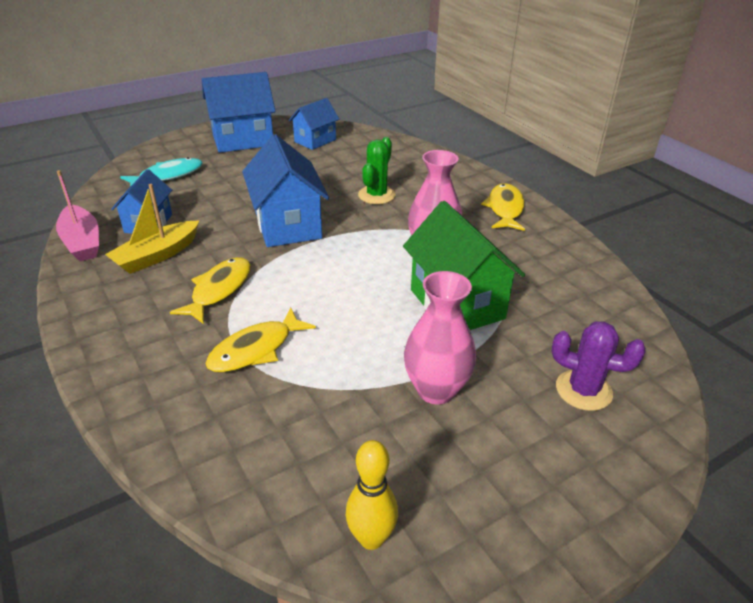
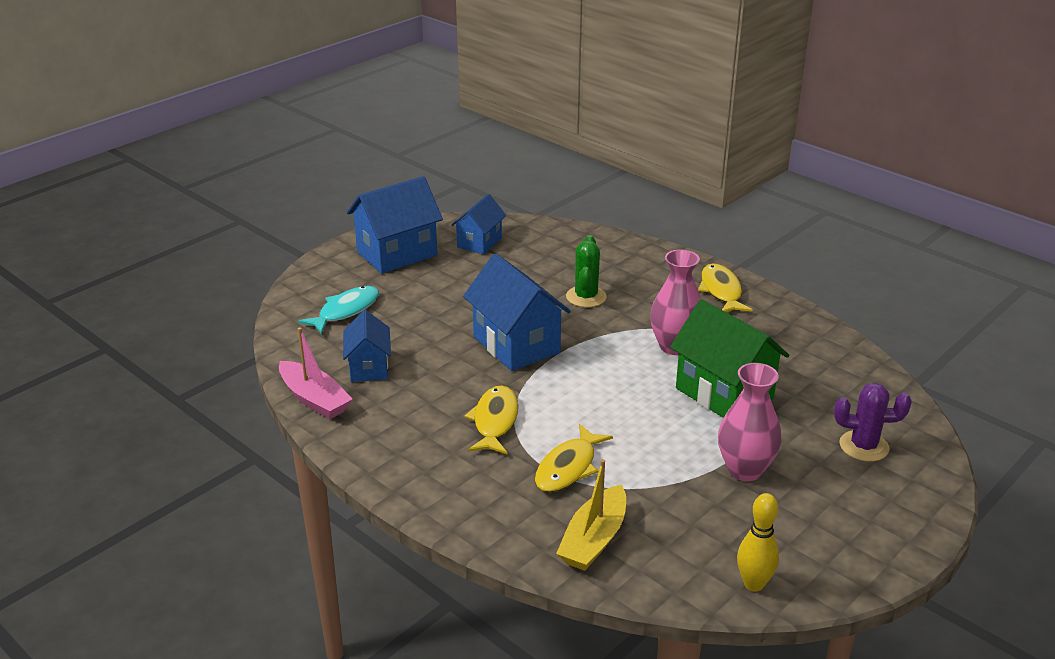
camera: 15 degrees left, 5 degrees down
(157, 255) = (406, 399): yellow boat -> yellow boat (594, 539)

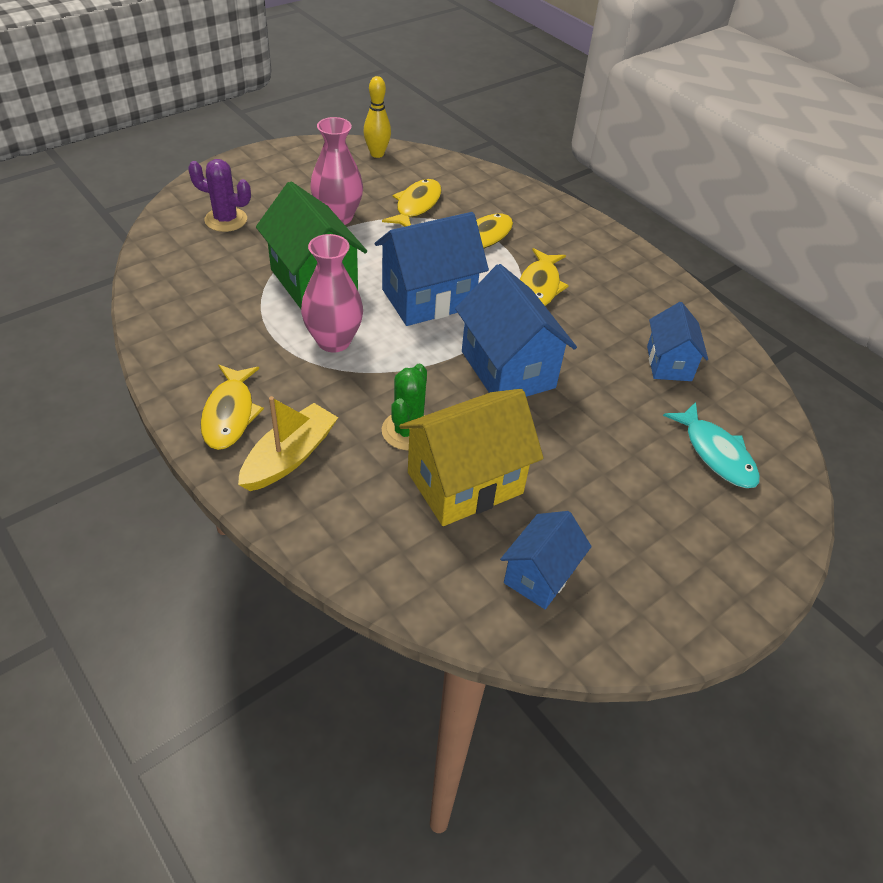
camera: 175 degrees left, 15 degrees up
(314, 399) = (715, 334): pink boat -> none
(345, 311) = (716, 453): turquoise fish -> turquoise fish turned 75 degrees counterclockwise
(397, 254) = (668, 566): blue house -> blue house (428, 298)
(535, 275) = (465, 483): none -> yellow house
(594, 539) = (475, 191): yellow boat -> yellow boat (289, 457)
(661, 502) = (416, 206): none -> yellow fish

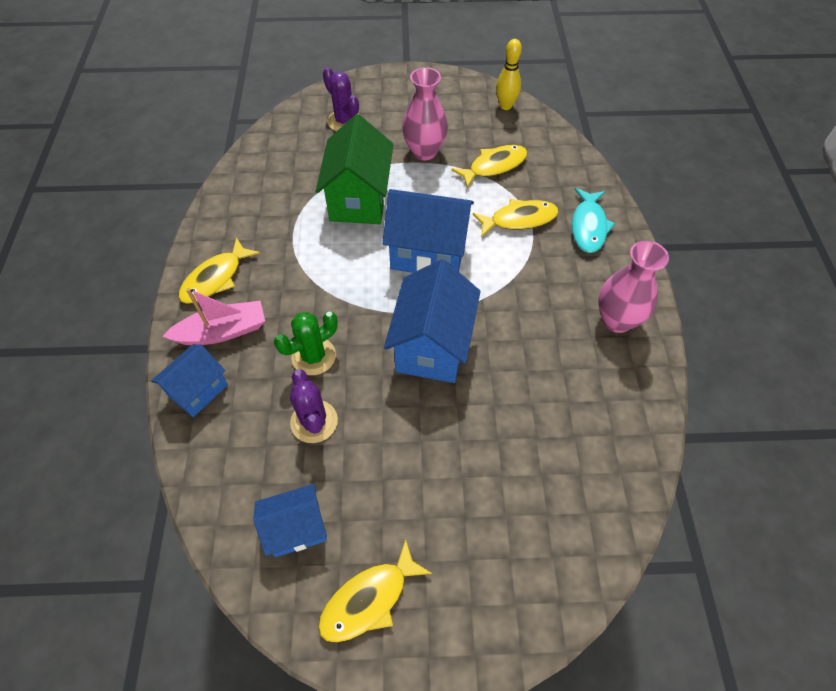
camera: 40 degrees right, 10 degrees up
(289, 457) = (222, 331): yellow boat -> pink boat
(333, 341) = (329, 256): pink vase -> pink vase (616, 320)
(465, 483) = (314, 421): yellow house -> purple cactus
(539, 286) = (527, 285): yellow fish -> yellow fish (369, 599)
(669, 363) = (573, 414): blue house -> blue house (198, 390)
(716, 453) = (533, 520): turquoise fish -> turquoise fish (588, 226)

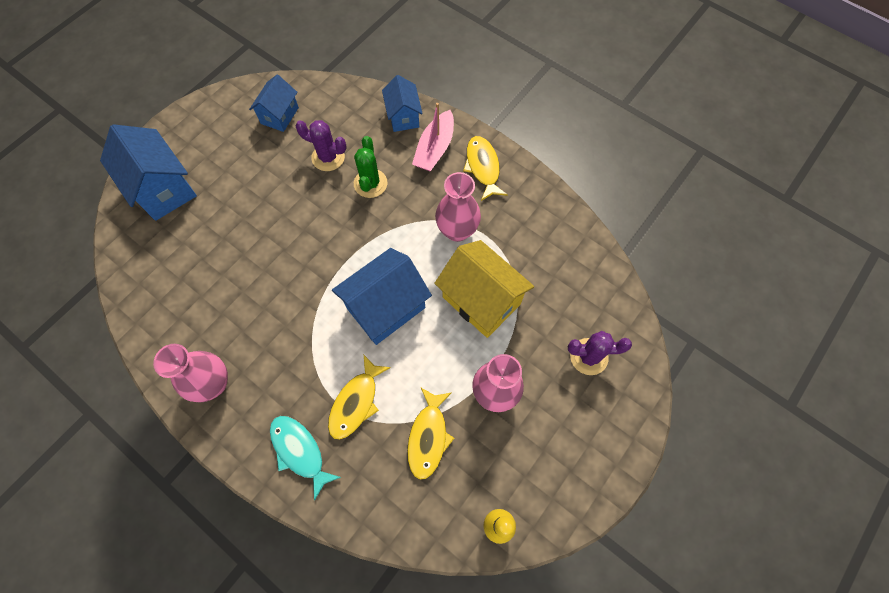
camera: 130 degrees right, 10 degrees up
(306, 254) = (457, 230): none -> pink vase
(359, 199) = (481, 300): green house -> yellow house
(369, 599) = (217, 123): yellow fish -> none
(432, 346) = (313, 251): blue house -> blue house (163, 189)

